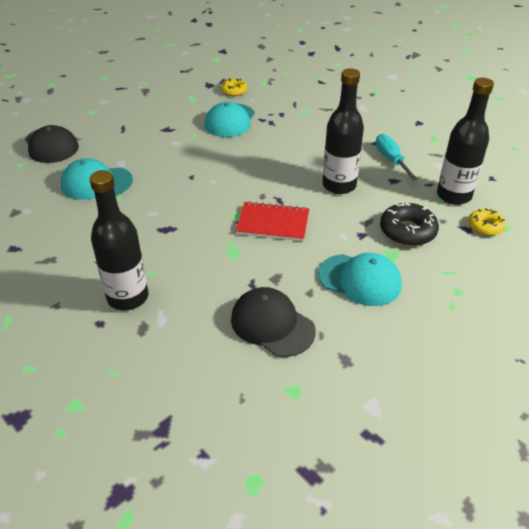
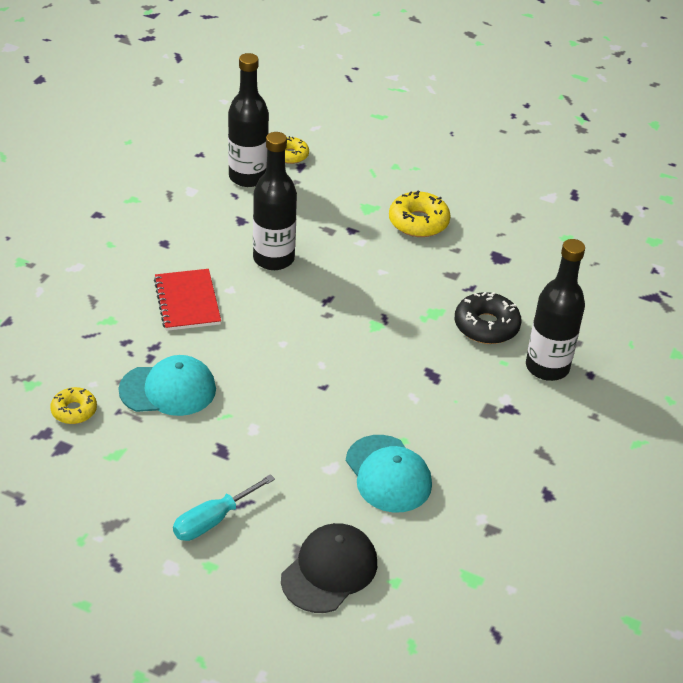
camera: 115 degrees left, 0 degrees up
(272, 324) = (510, 264): black cap -> none
(273, 223) = (371, 295): red notebook -> red notebook (187, 302)
(359, 280) = (418, 222): turquoise cap -> yellow donut
(391, 159) = (198, 227): turquoise screwdriver -> turquoise screwdriver (213, 520)
(407, 231) = (328, 201): black donut -> black donut (486, 326)

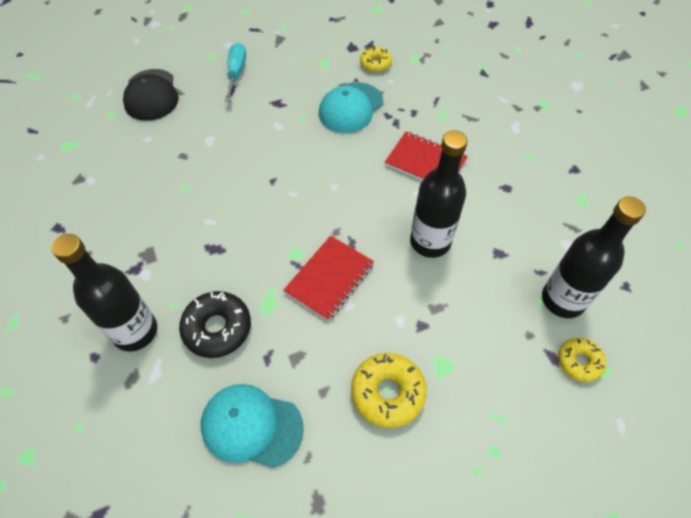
camera: 135 degrees right, 15 degrees up
(373, 293) = (329, 278): none -> red notebook
(388, 474) = (172, 161): turquoise cap -> turquoise cap (251, 426)

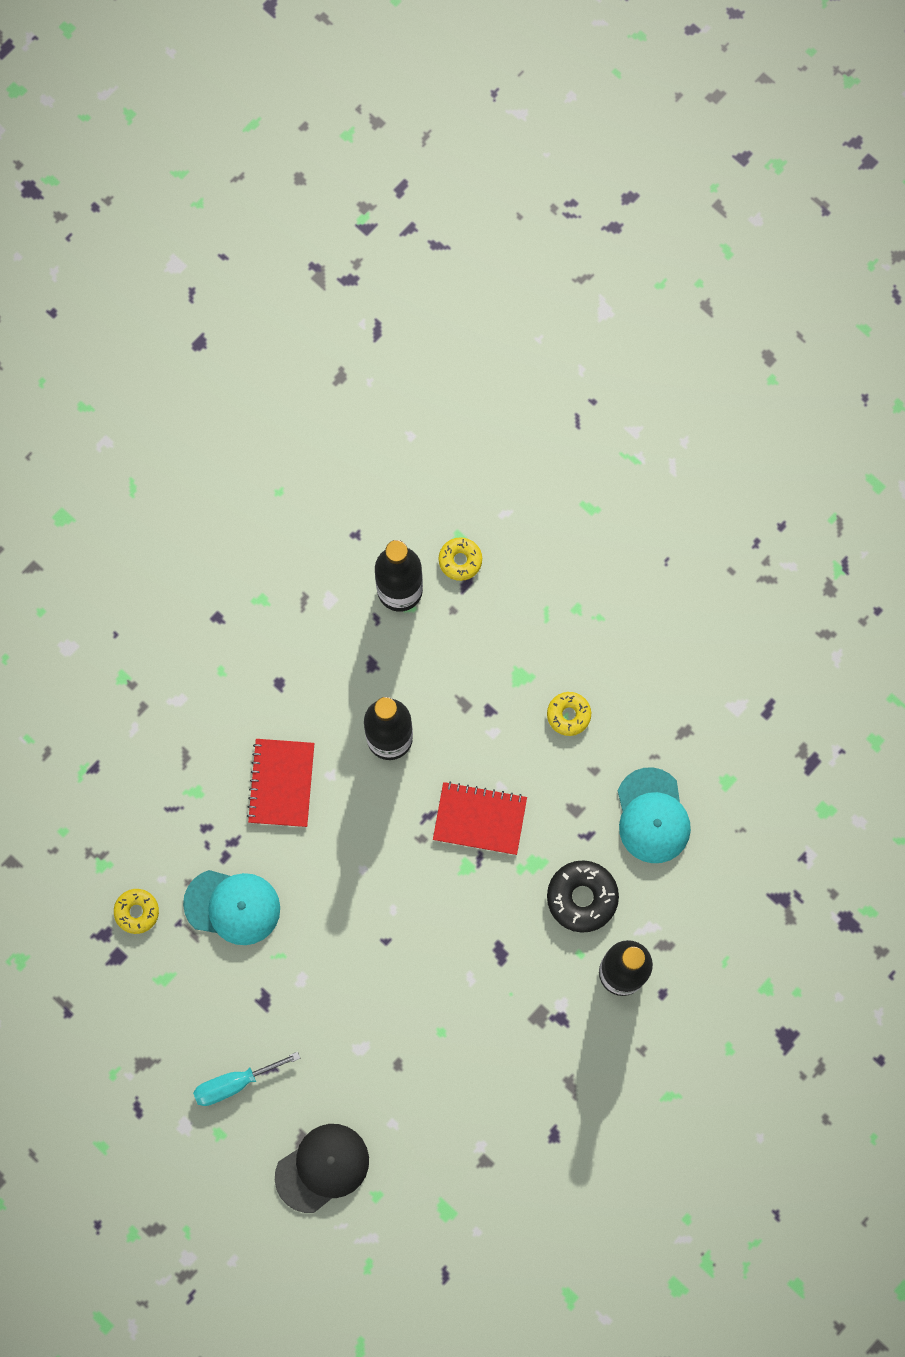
camera: 115 degrees left, 20 degrees up
(387, 392) = (568, 715): yellow donut -> yellow donut, size x0.63

